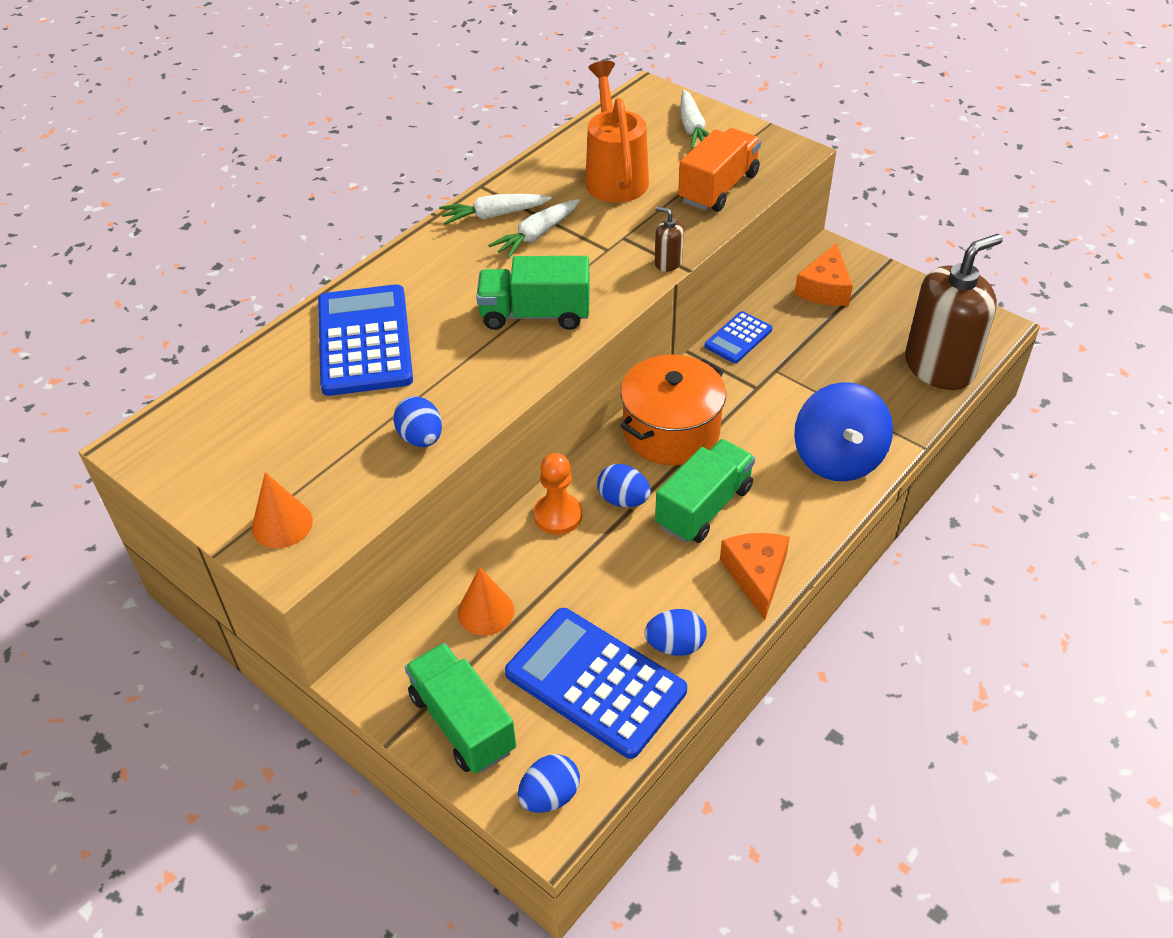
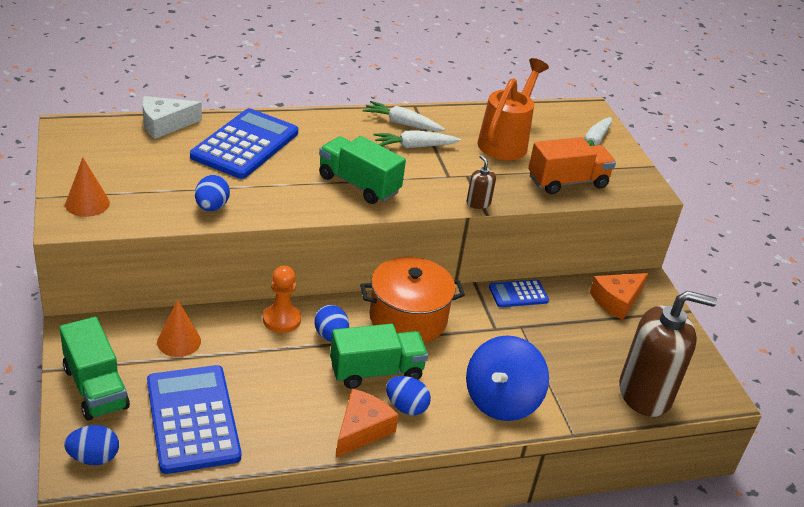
camera: 30 degrees right, 10 degrees down
(245, 371) = (165, 124): none -> white cheese
(462, 723) = (96, 388): green truck -> green truck turned 150 degrees clockwise
(675, 645) = (263, 432): blue egg -> blue egg (406, 407)

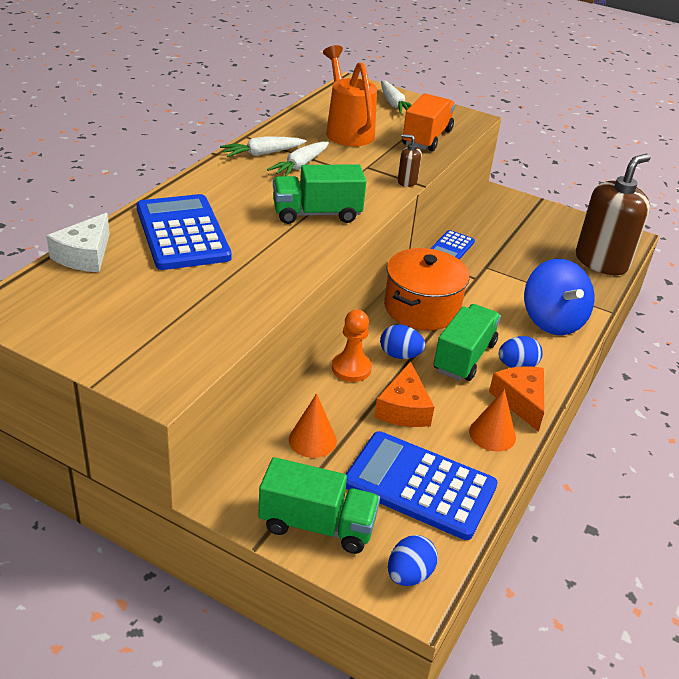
camera: 45 degrees left, 0 degrees up
(87, 203) = (148, 360): orange cone -> orange cone (492, 434)
(212, 207) = (251, 296): blue egg -> none
(616, 301) = (503, 216): orange cheese -> orange cheese (403, 408)

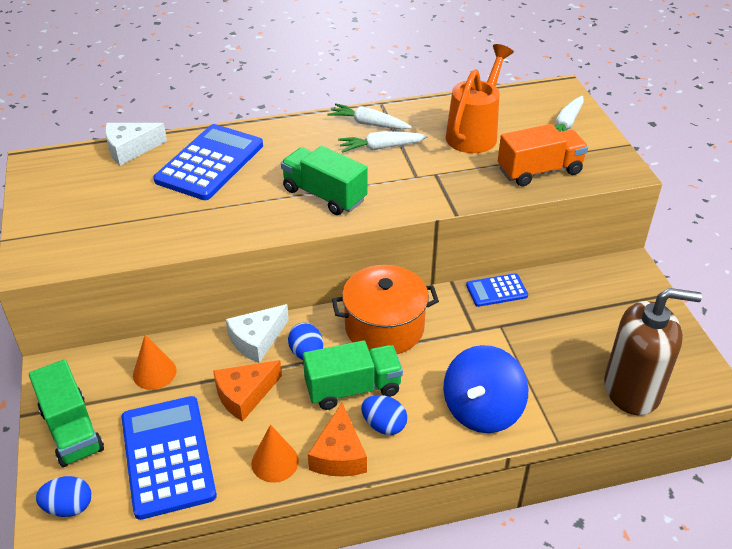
camera: 50 degrees right, 5 degrees up
(351, 368) = (257, 340): orange pawn -> white cheese
(407, 181) = (447, 203): brown soap dispenser -> none
(520, 401) = (339, 454): orange cheese -> orange cheese turned 150 degrees clockwise

